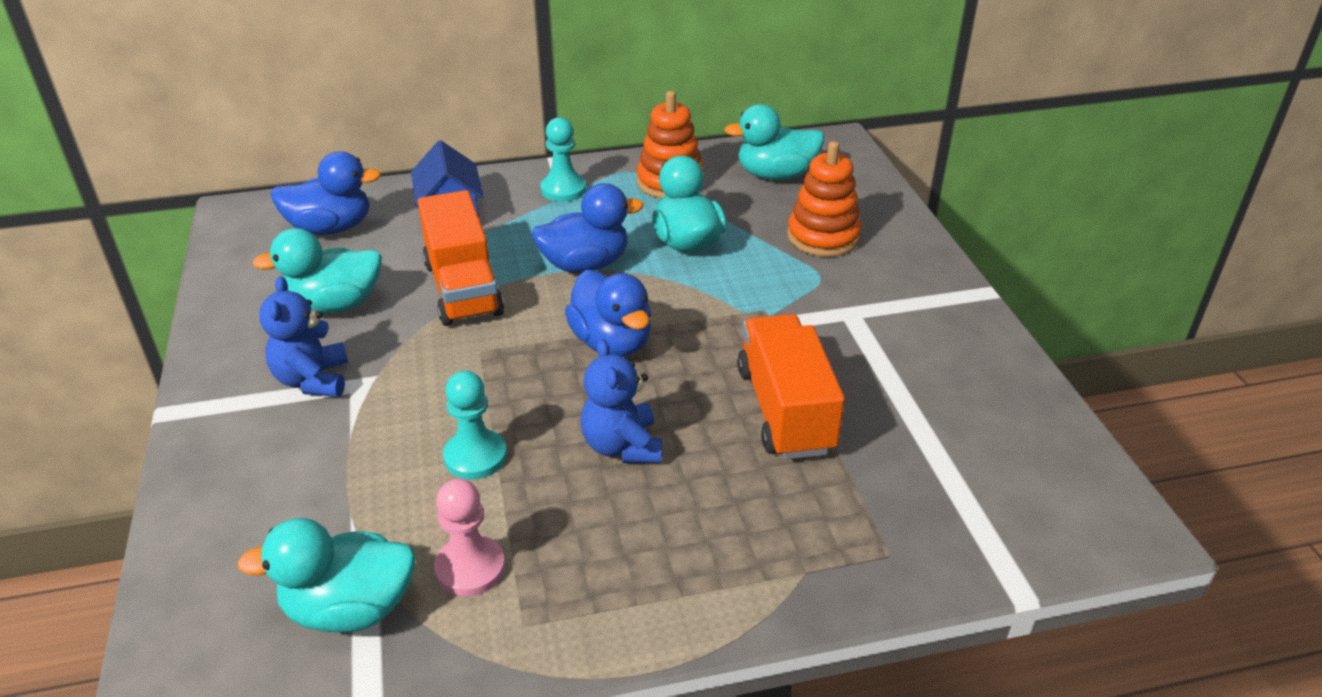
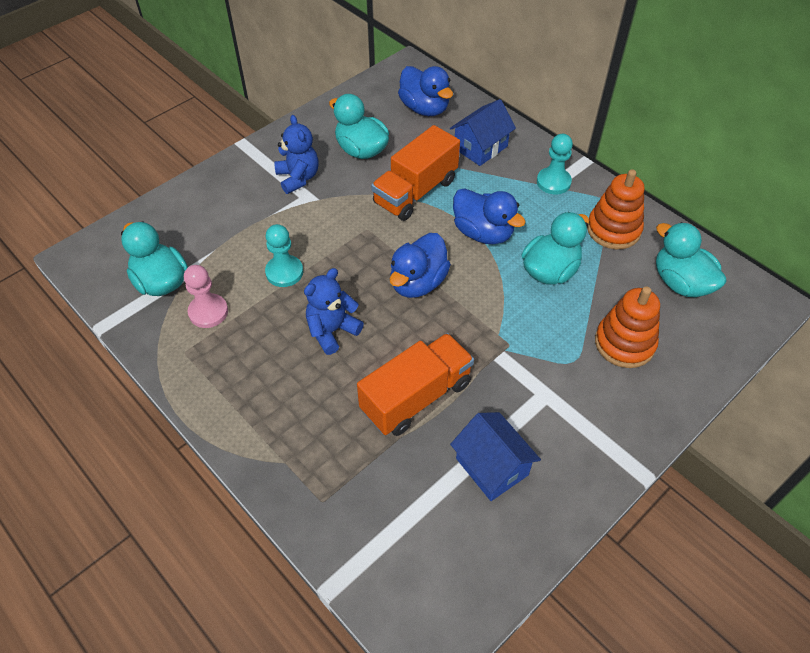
camera: 60 degrees right, 15 degrees up
(313, 380) = (298, 178): blue teddy bear -> blue teddy bear turned 105 degrees clockwise
(921, 388) = (492, 466): none -> blue house

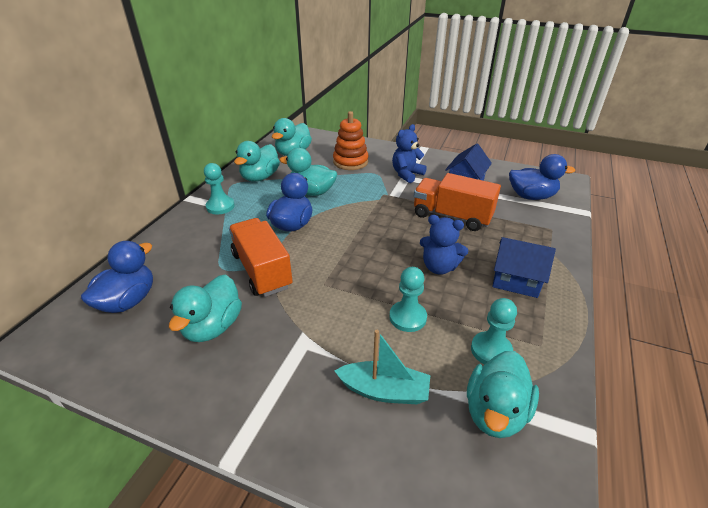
camera: 115 degrees left, 15 degrees down
(208, 312) = (491, 350): pink pawn -> turquoise pawn
(228, 227) = (384, 391): none -> turquoise boat
(298, 178) = (278, 362): blue teddy bear -> blue teddy bear (406, 174)
(415, 192) = (262, 270): orange truck -> orange truck turned 135 degrees counterclockwise
(418, 282) = (362, 241): blue duck -> blue duck (531, 196)
(480, 147) = (186, 249): blue house -> blue house (516, 280)
(613, 230) = (260, 177): orange stacking toy -> turquoise duck

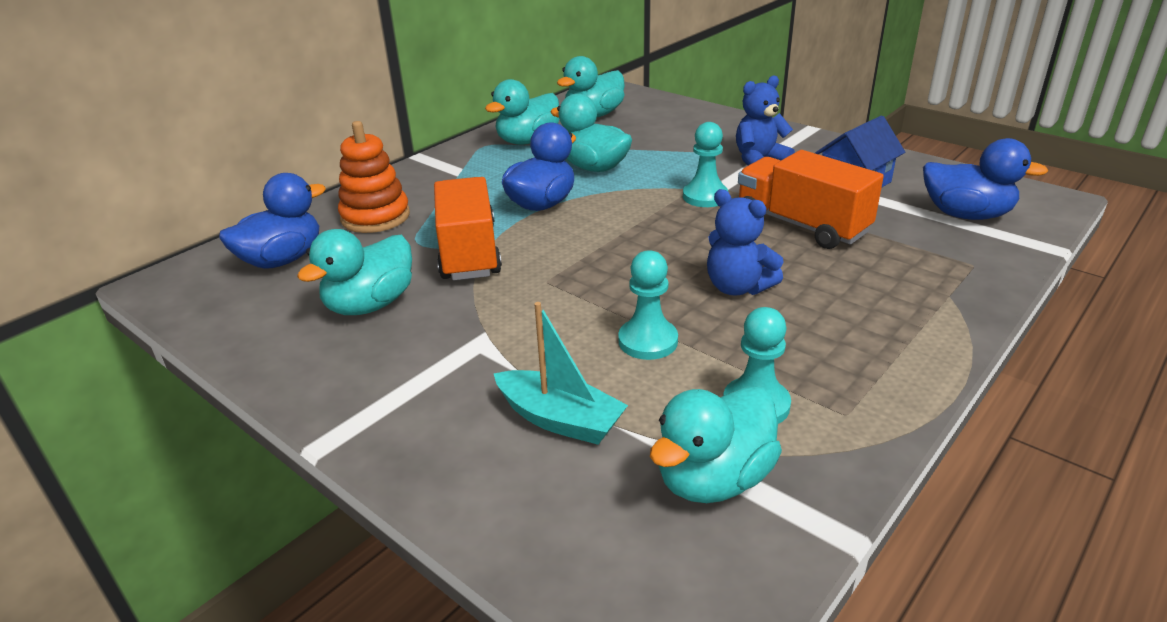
camera: 20 degrees right, 5 degrees down
(220, 206) = (453, 170): turquoise pawn -> turquoise pawn (705, 197)
(350, 162) = (676, 135): orange stacking toy -> orange stacking toy (375, 217)
(516, 280) = (859, 324): blue house -> none

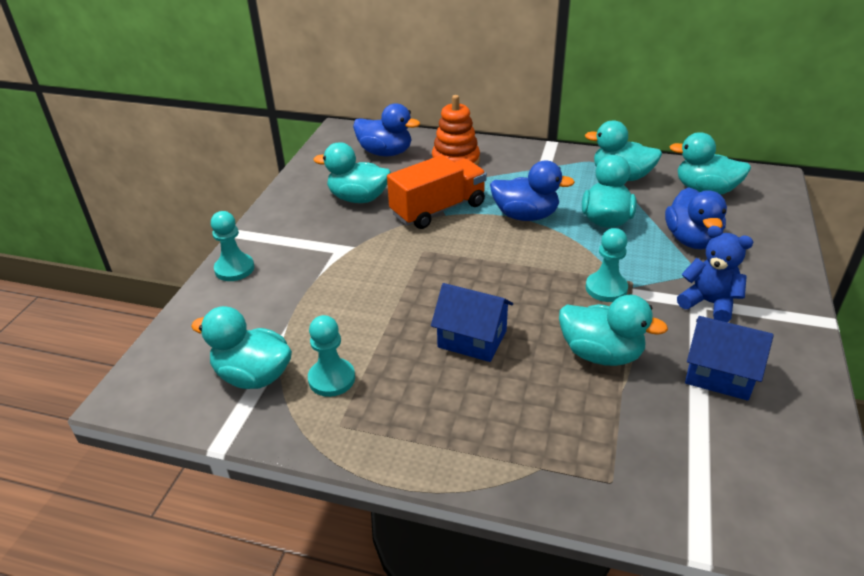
camera: 65 degrees right, 5 degrees up
(560, 419) = (283, 302): turquoise boat -> none
(648, 341) = (378, 313): turquoise pawn -> turquoise pawn (234, 269)
(737, 287) = (472, 339): blue teddy bear -> blue house
(801, 225) = (601, 354): orange truck -> turquoise duck
(966, 215) = (720, 468): blue duck -> blue duck (691, 240)

